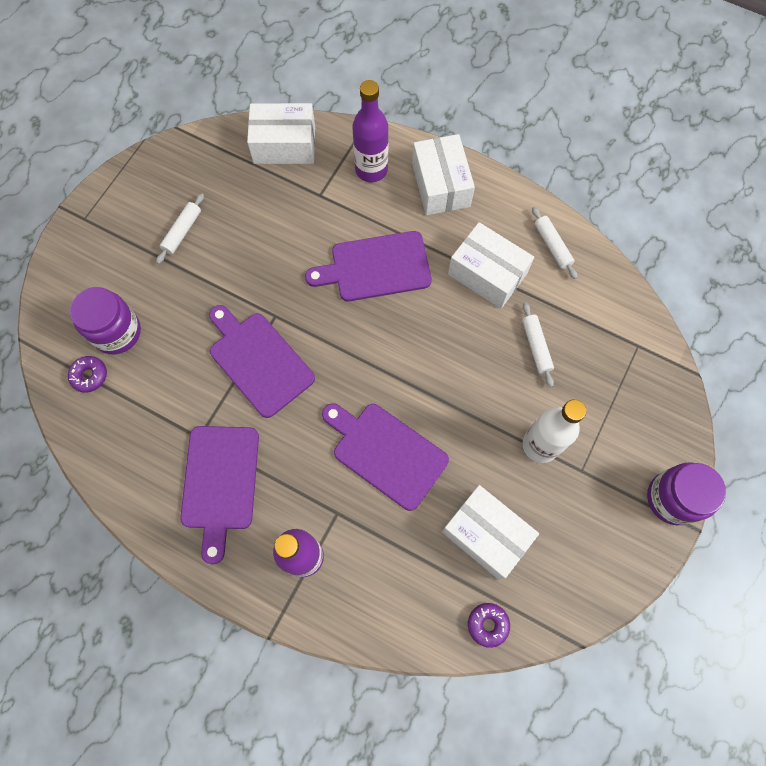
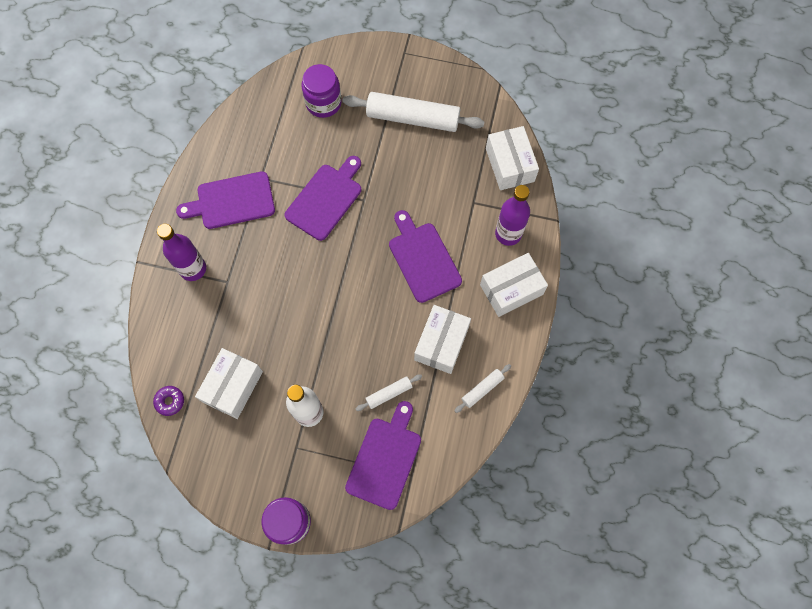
camera: 75 degrees right, 0 degrees up
(89, 376) = (287, 97): purple donut -> none
(182, 232) = (413, 118): white rolling pin -> white rolling pin, size x2.16
(386, 453) = (277, 303): purple cutting board -> purple cutting board (385, 459)

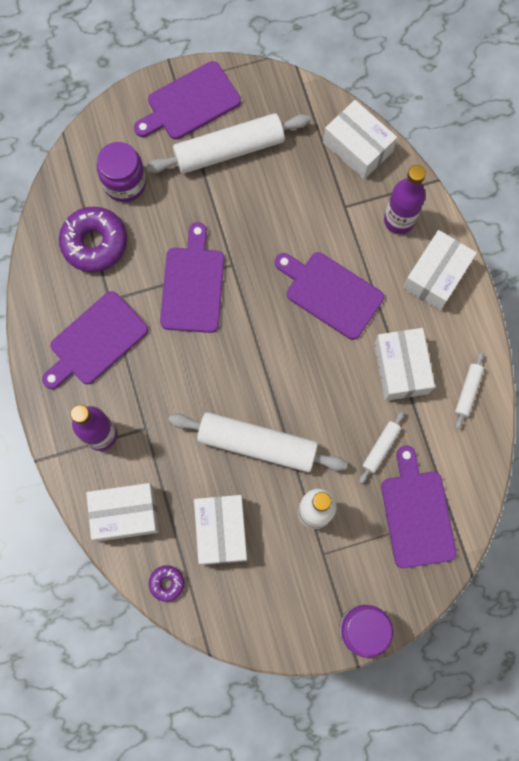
camera: 30 degrees left, 5 degrees up
(173, 334) = (125, 514): none -> white box
(275, 133) = (95, 243): none -> purple donut
(299, 338) = (257, 444): none -> white rolling pin
(405, 71) = (190, 103): none -> purple cutting board

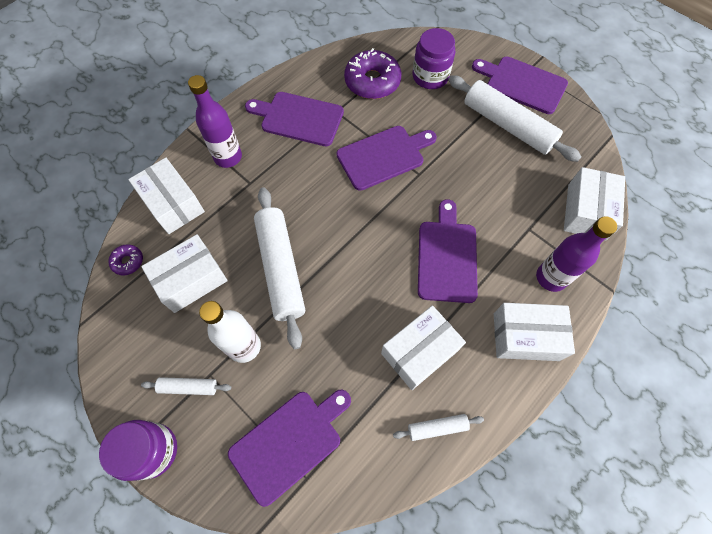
camera: 60 degrees right, 10 degrees down
(381, 448) = (334, 374): white rolling pin -> white rolling pin (188, 387)

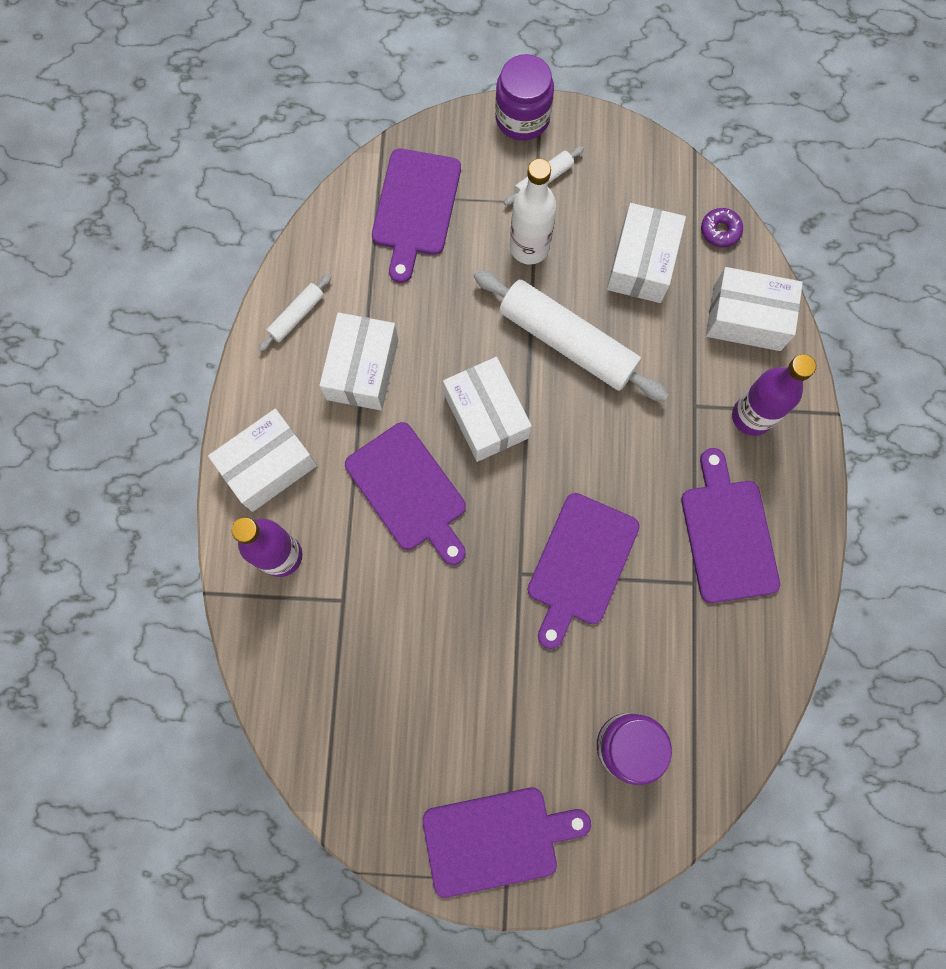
camera: 140 degrees right, 10 degrees up
(299, 118) = (727, 534): purple cutting board -> purple cutting board turned 75 degrees counterclockwise
(372, 82) = (693, 670): purple donut -> none
(507, 126) = (466, 742): white rolling pin -> none
(586, 212) = (290, 680): white box -> white box (486, 416)

